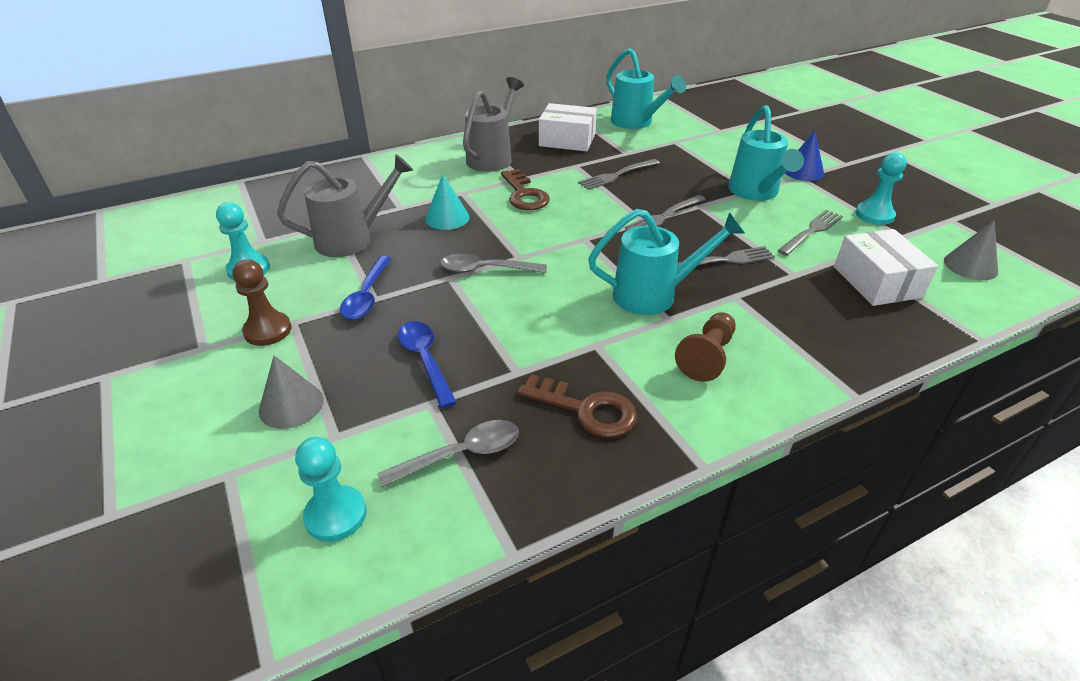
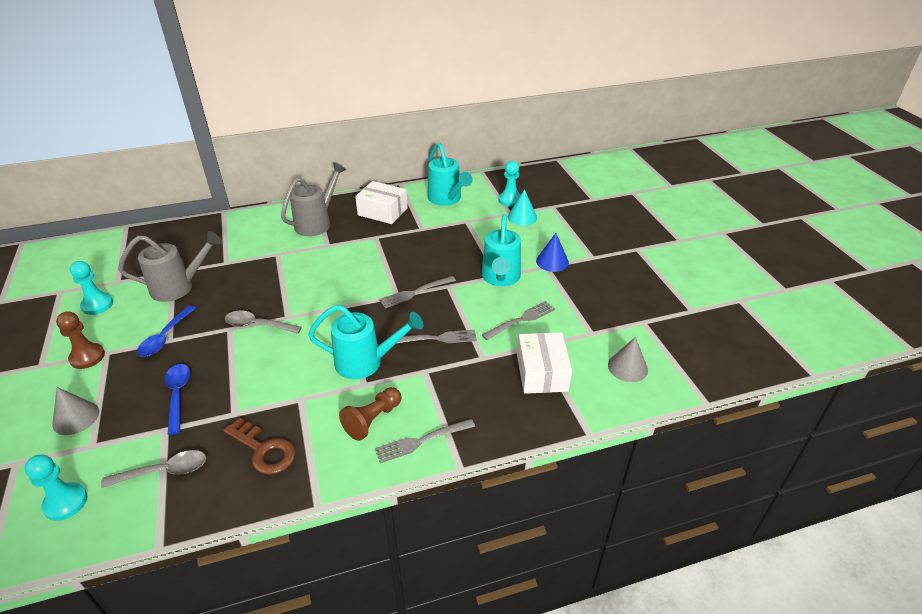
camera: 10 degrees right, 0 degrees up
(447, 218) = (254, 276): turquoise cone -> turquoise cone (522, 217)
(524, 195) = (321, 261): brown key -> none
(617, 175) = (402, 249): grey fork -> grey fork (422, 441)
(874, 215) = (582, 310): turquoise pawn -> turquoise pawn (510, 200)

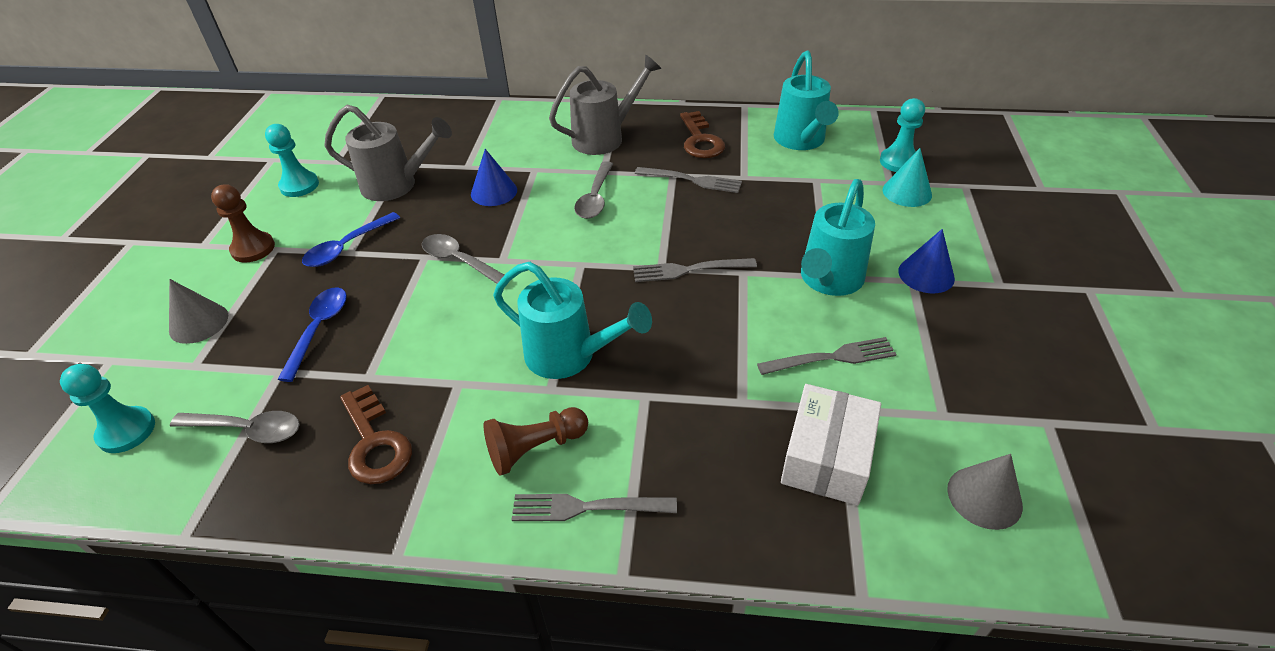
camera: 25 degrees right, 5 degrees up
(256, 275) = (494, 192): none -> blue cone
(331, 263) = (595, 198): none -> grey spoon
(382, 211) = (700, 140): white box -> brown key
(436, 338) = (686, 349): grey fork -> grey fork (692, 180)

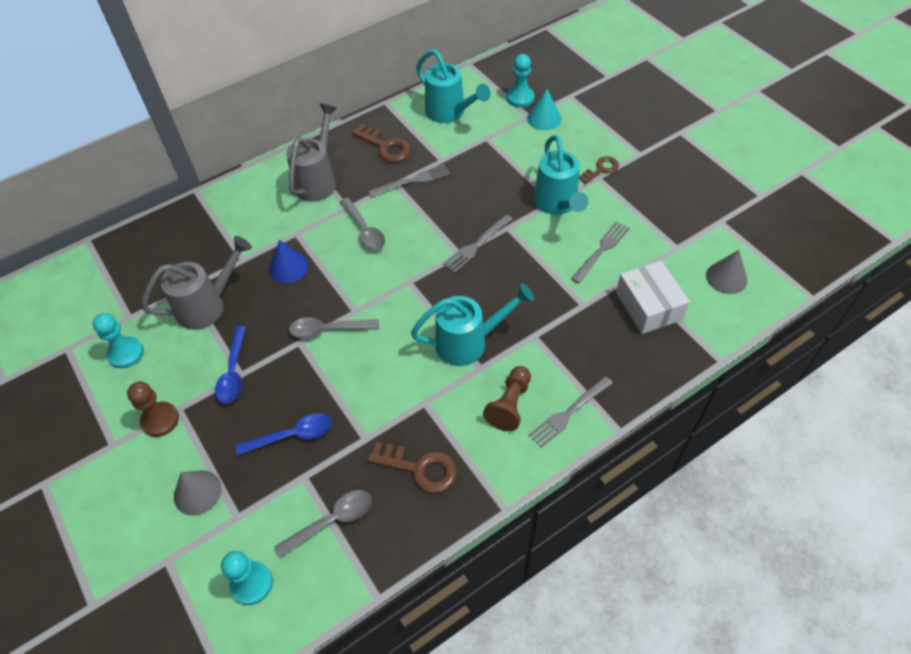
camera: 40 degrees left, 10 degrees up
(319, 329) = (292, 435): blue spoon -> blue spoon turned 105 degrees clockwise
(926, 274) = (601, 169): blue cone -> brown key

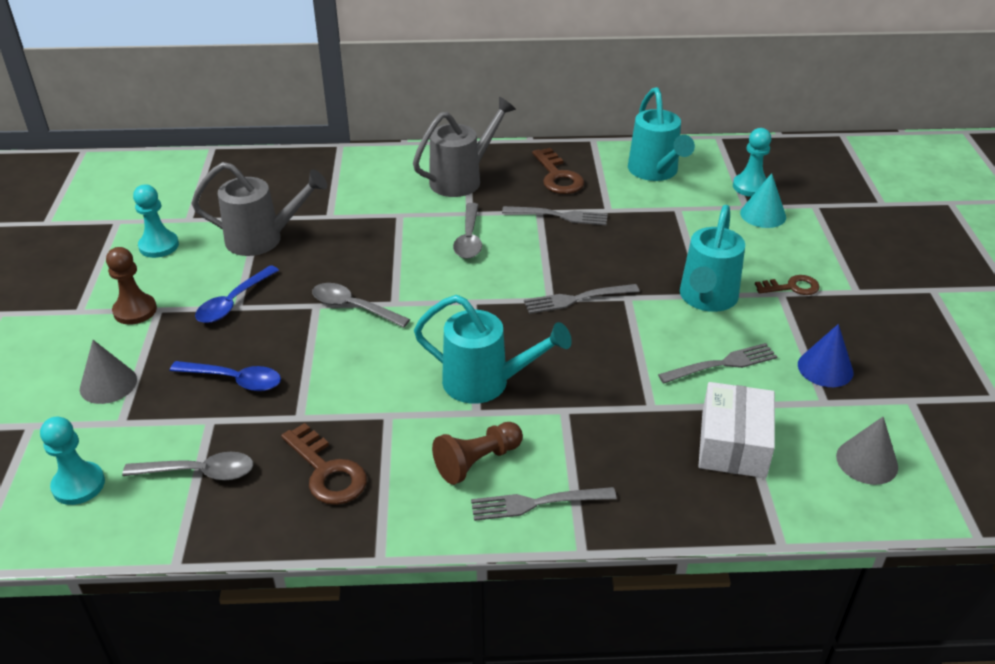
camera: 30 degrees right, 15 degrees down
(288, 267) = (365, 239): blue cone -> blue cone (825, 368)

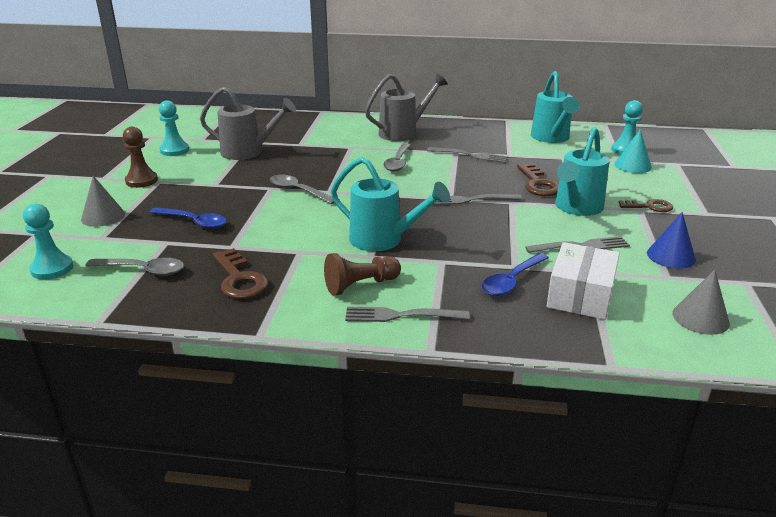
camera: 10 degrees right, 10 degrees down
(233, 302) = (212, 182): blue spoon -> blue spoon (511, 281)
(558, 176) = (475, 136): brown key -> brown key (538, 184)

